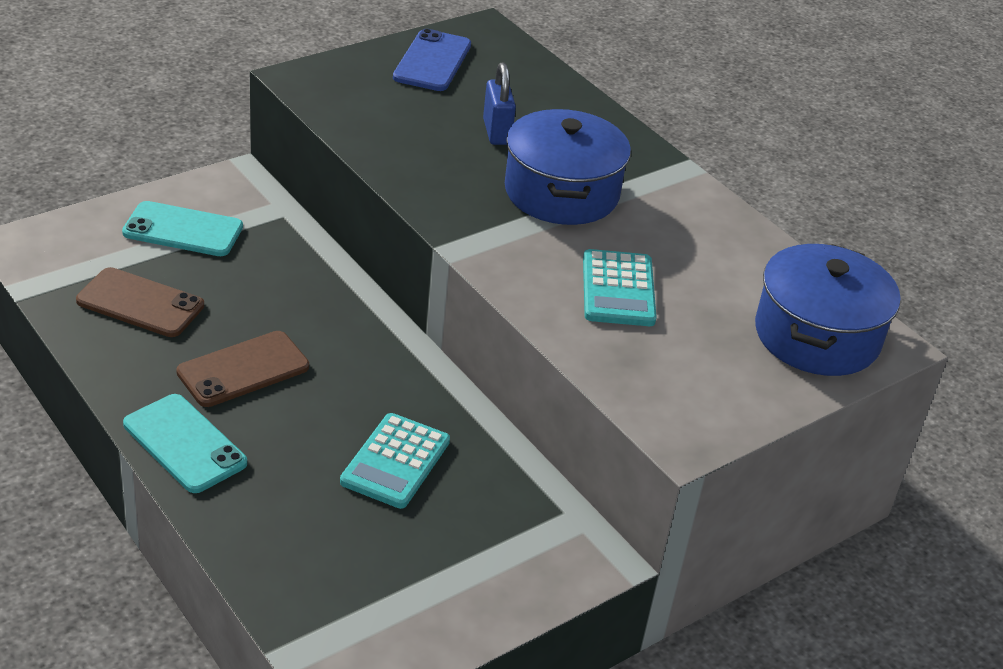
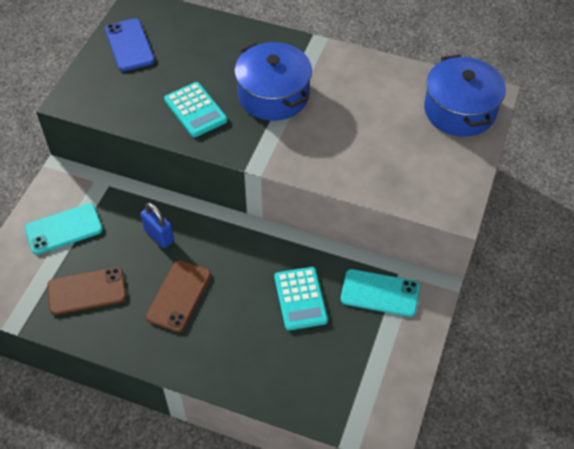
camera: 30 degrees left, 15 degrees up
(184, 444) = (192, 360): turquoise phone -> turquoise phone (380, 293)
(496, 132) = (206, 74): blue padlock -> blue padlock (159, 236)
(618, 289) = (352, 140): turquoise calculator -> turquoise calculator (195, 110)

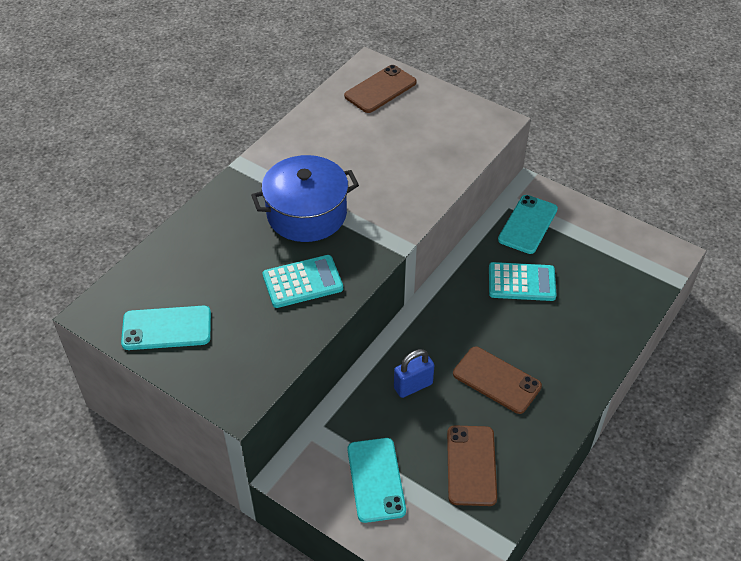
camera: 75 degrees left, 5 degrees down
(129, 45) = (167, 328): blue phone -> turquoise phone
(459, 110) = (380, 89): blue pot -> brown phone

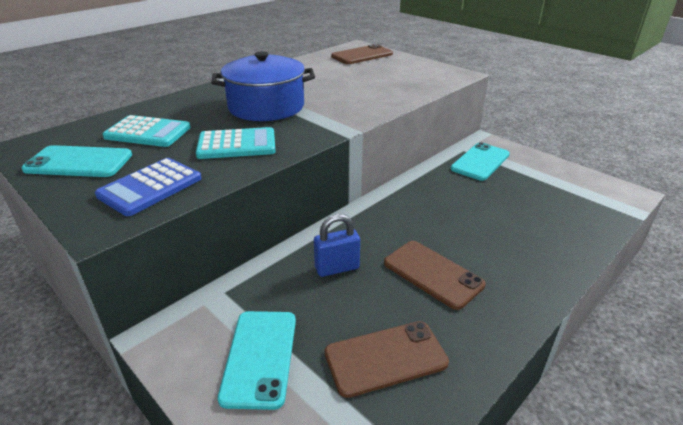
camera: 10 degrees right, 15 degrees down
(252, 352) = (150, 187): none -> blue calculator
(471, 465) = (385, 358): brown phone -> brown phone turned 60 degrees clockwise
(521, 282) = (470, 199): turquoise calculator -> turquoise calculator (148, 132)

